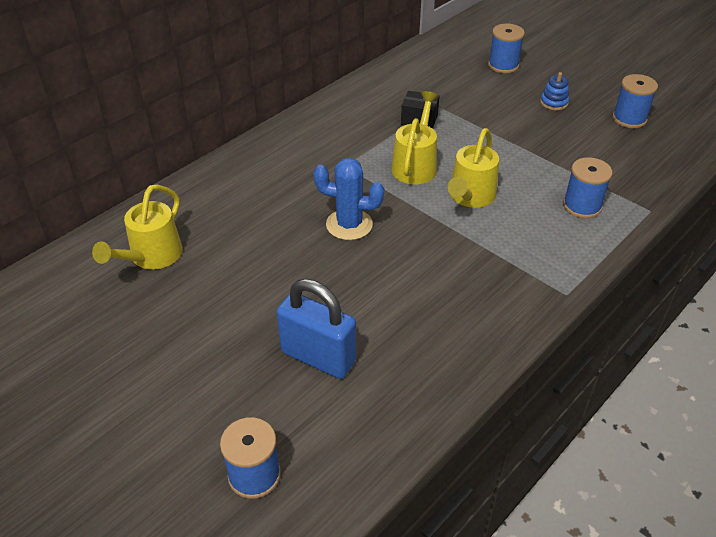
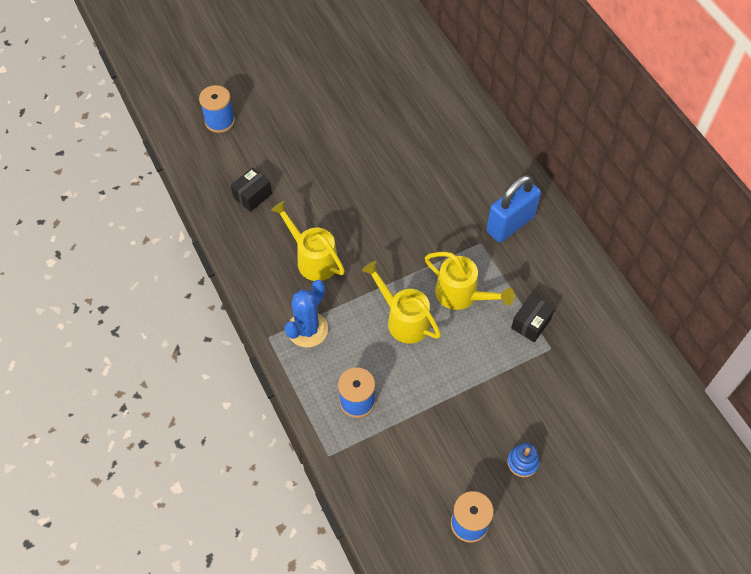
camera: 110 degrees right, 15 degrees up
(151, 257) = (417, 101): yellow watering can -> yellow watering can (312, 258)
(318, 357) = (285, 170): blue padlock -> blue padlock (510, 224)
(349, 225) = (404, 223): blue cactus -> blue cactus (307, 329)
(378, 379) = (252, 196): none -> black box
(503, 65) = (611, 446): blue spool -> none

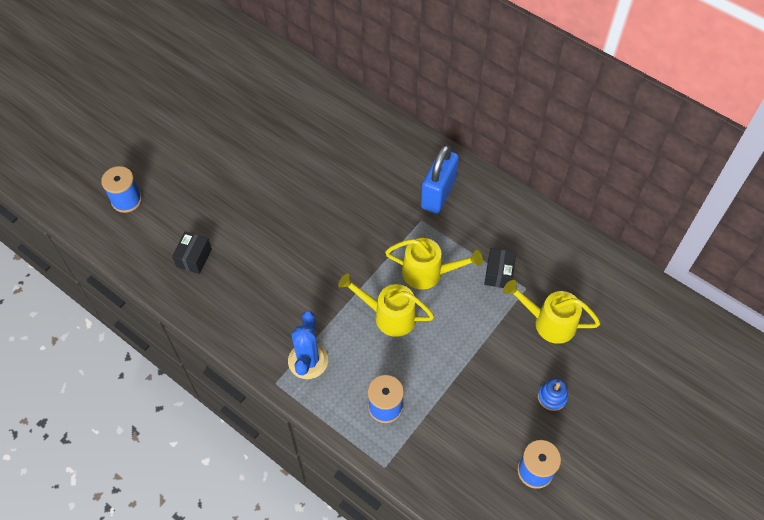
camera: 25 degrees left, 0 degrees up
(312, 258) = (279, 294): yellow watering can -> yellow watering can (548, 322)

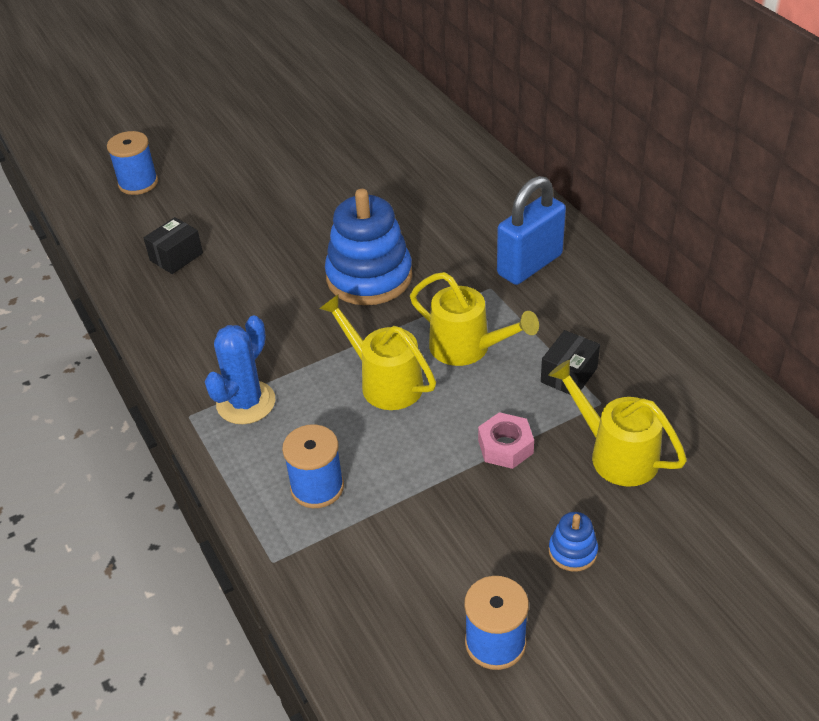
camera: 25 degrees right, 15 degrees down
(338, 235) = (369, 277): none -> blue stacking toy
(484, 339) = (505, 446): none -> pink nut

